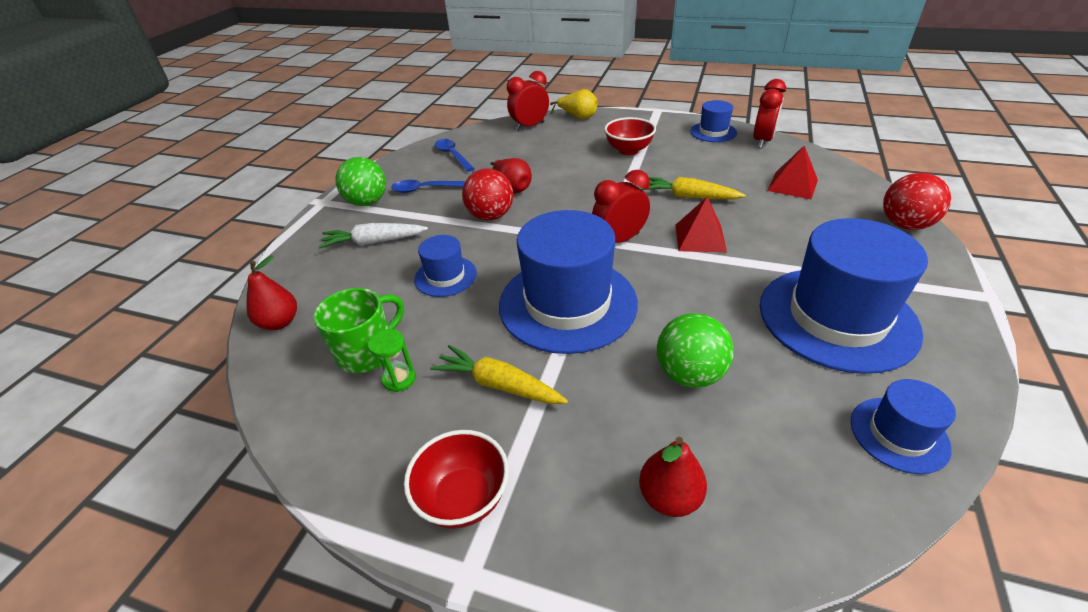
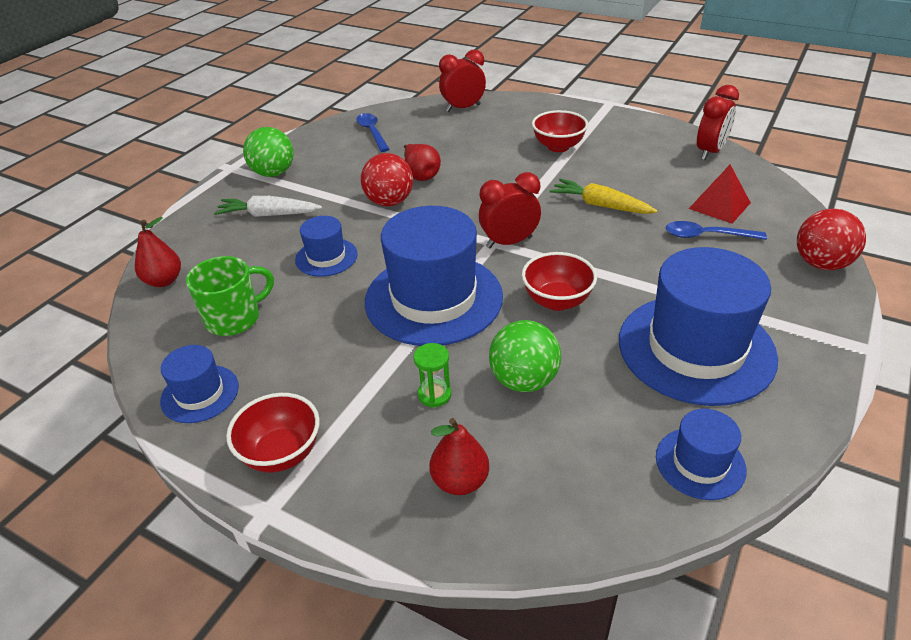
camera: 10 degrees right, 0 degrees up
(399, 379) = (256, 346): green hourglass -> green hourglass (434, 394)
(426, 189) = (334, 166): blue spoon -> blue spoon (706, 236)
(499, 385) = (343, 364): yellow carrot -> none
(578, 117) = (518, 103): yellow pear -> none
(687, 289) = (557, 301): none -> red bowl
(700, 238) = (593, 250): red pyramid -> none
(713, 132) = (660, 135): blue hat -> blue hat (200, 393)

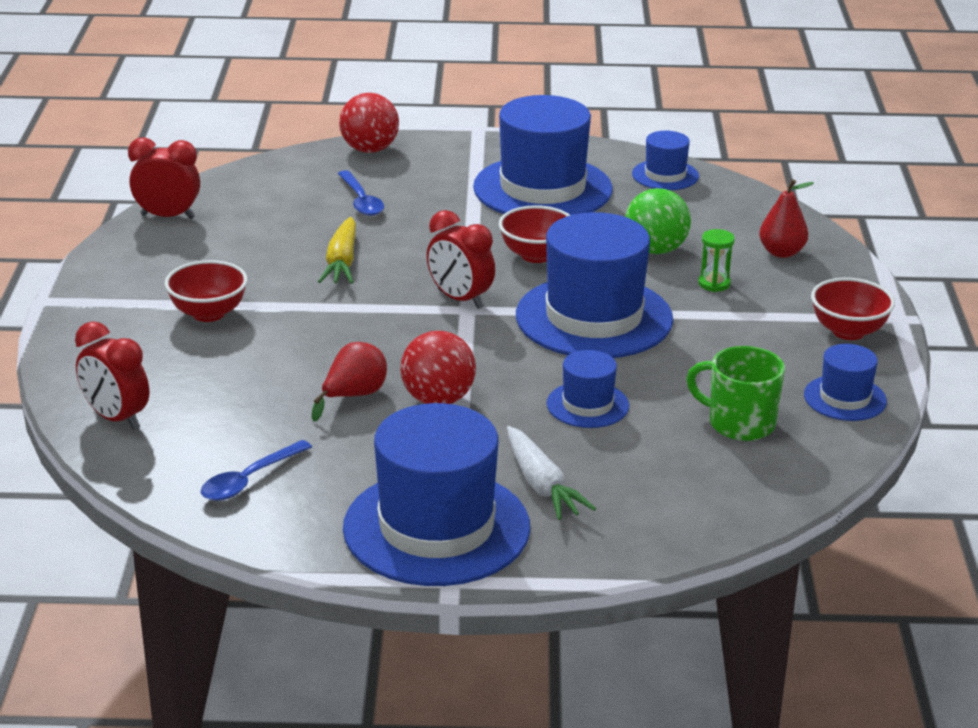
camera: 120 degrees left, 10 degrees down
(164, 281) = (736, 504): red pear -> none
(273, 173) = (436, 528): green ball -> blue hat
(719, 205) = (294, 200): red pyramid -> none

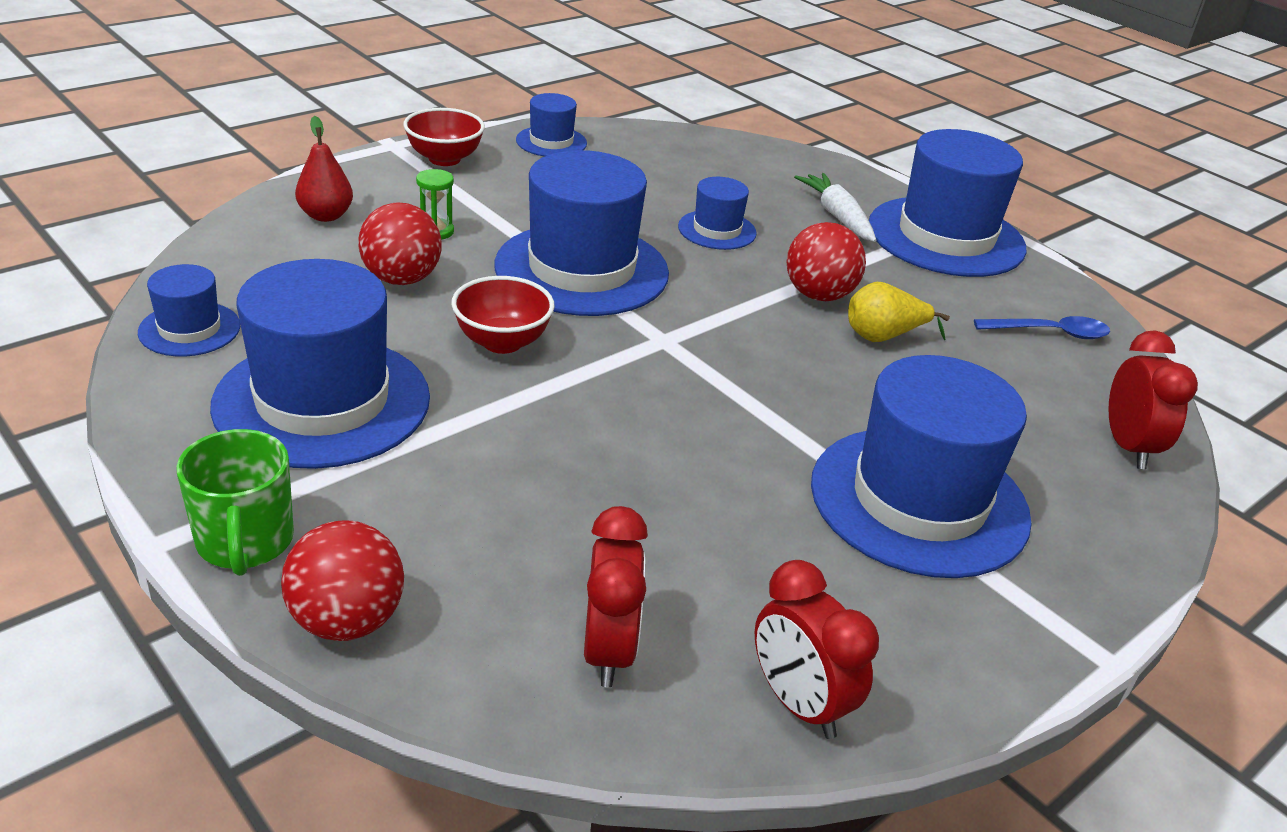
camera: 135 degrees left, 5 degrees up
(208, 313) = (919, 500): red bowl -> blue hat
(342, 262) = (690, 465): yellow carrot -> none
(353, 396) = (883, 337): red pear -> yellow pear
(361, 201) = (525, 534): blue spoon -> none
(460, 299) = (653, 351): red clock -> red clock (609, 651)
(541, 484) = (837, 216): white carrot -> white carrot turned 45 degrees counterclockwise
(655, 250) = (401, 279): green ball -> red ball
(739, 423) = (645, 169): green mug -> green mug (245, 542)

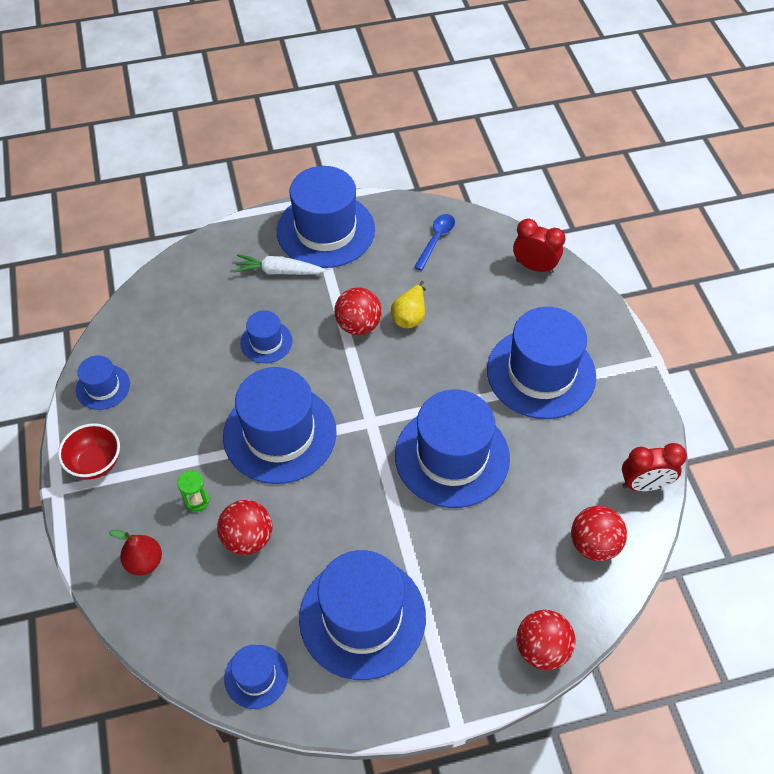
camera: 60 degrees left, 20 degrees up
(245, 542) = (470, 683): green mug -> none
(502, 342) = (340, 505): red bowl -> none
(609, 651) = (594, 544): red clock -> red ball
(666, 431) = (452, 456): none -> blue hat

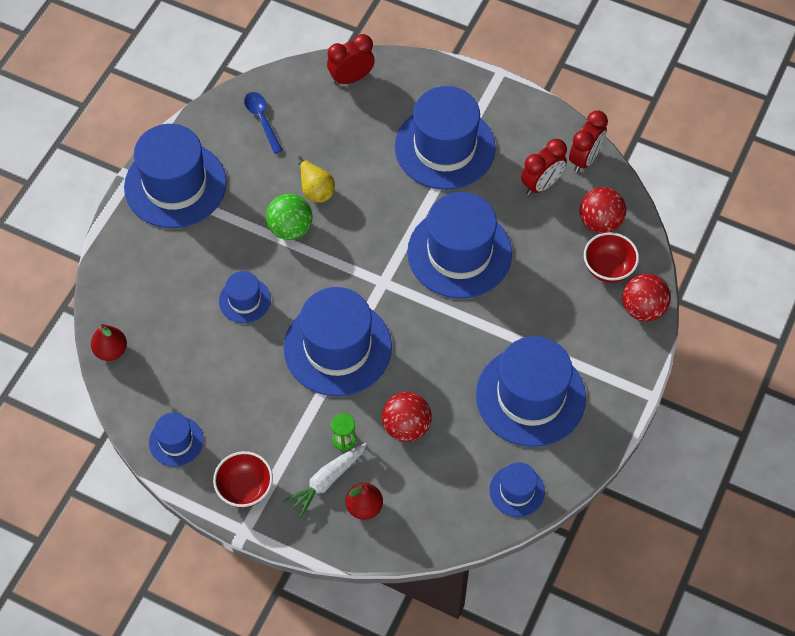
camera: 50 degrees left, 5 degrees up
(148, 293) = (111, 350): none -> red pear
(279, 271) = (184, 245): white carrot -> white carrot (326, 481)
(358, 325) = (290, 228): red ball -> green ball
(553, 586) = (608, 268): none -> red bowl
(582, 469) = (541, 184): none -> red clock

